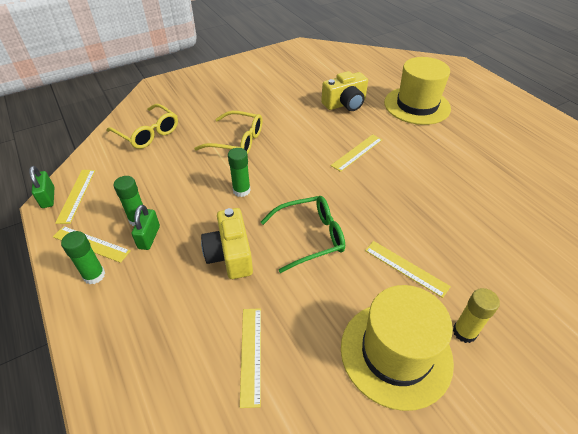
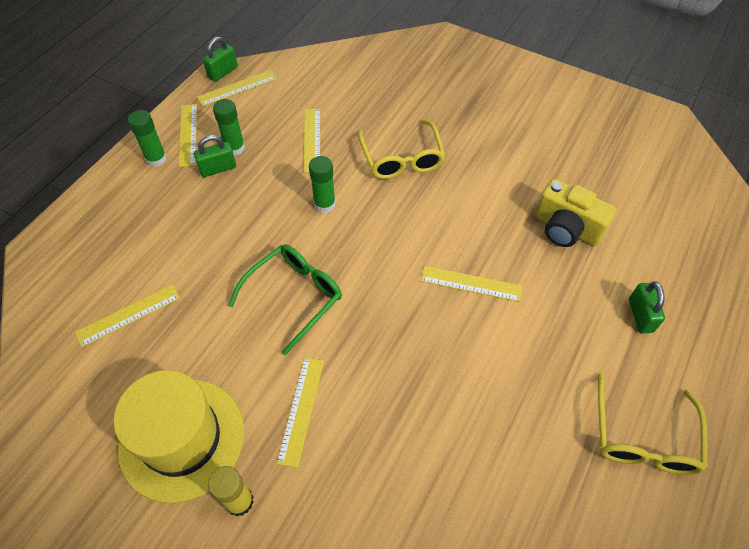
camera: 60 degrees right, 10 degrees up
(147, 133) = (357, 81): yellow glasses -> yellow glasses (643, 436)
(176, 174) = (312, 139): none -> yellow ruler
(230, 255) = (231, 241): yellow camera -> none
(309, 237) = (294, 297): green glasses -> green glasses turned 90 degrees counterclockwise
(417, 105) = (640, 315): yellow hat -> green padlock

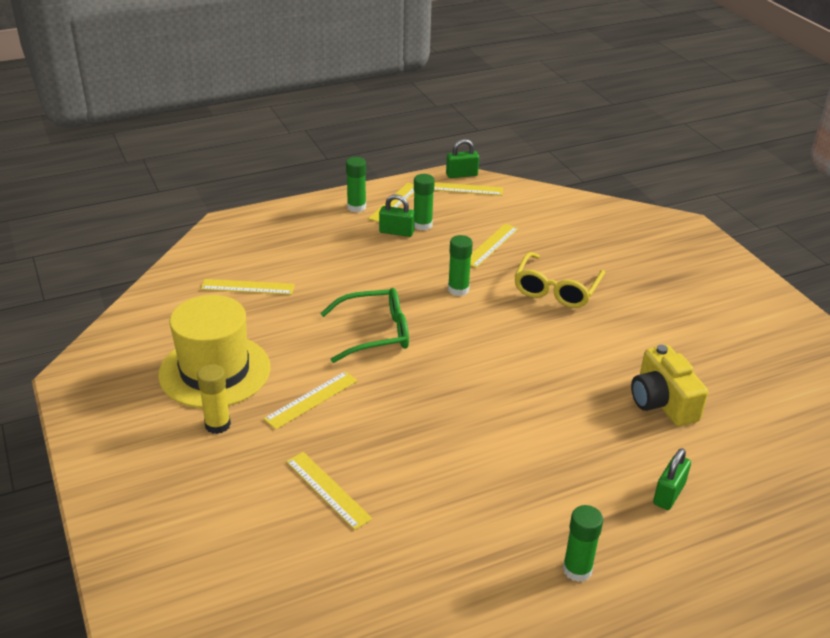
camera: 35 degrees right, 20 degrees down
(471, 283) = (529, 395): yellow ruler -> yellow ruler (328, 490)
(643, 436) = (577, 570): yellow glasses -> green glue stick

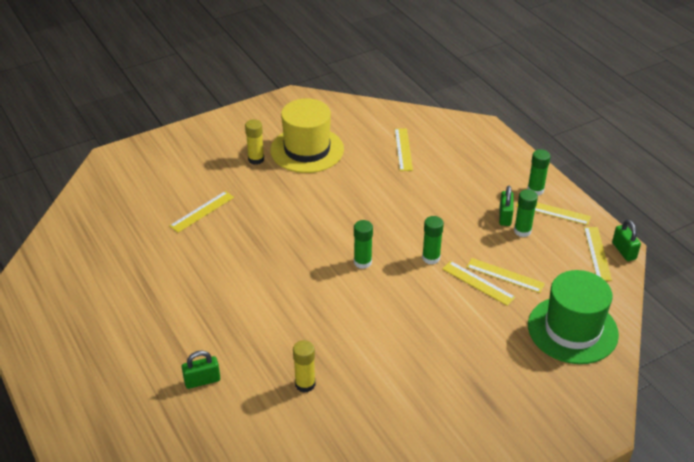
camera: 85 degrees right, 5 degrees up
(311, 400) = (284, 195): yellow ruler -> yellow ruler (478, 283)
(374, 333) = (362, 216): green glasses -> none
(556, 289) = (449, 319): yellow glasses -> none
(569, 219) = (572, 330): none -> green hat
(577, 570) = (134, 328): green glue stick -> green glue stick (362, 262)
(662, 402) = (305, 384): yellow camera -> yellow glue stick
(669, 494) = (202, 381): green padlock -> green padlock turned 45 degrees counterclockwise

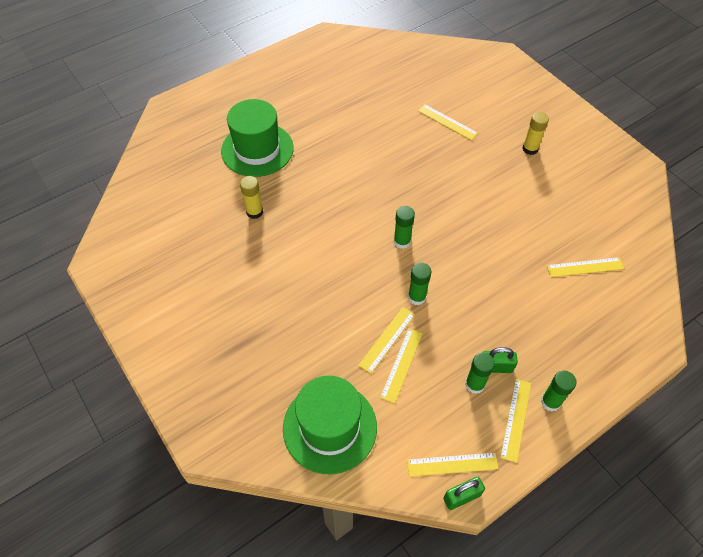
camera: 85 degrees right, 15 degrees up
(202, 381) = (257, 149): green padlock -> green hat
(307, 150) = (557, 185): yellow hat -> none

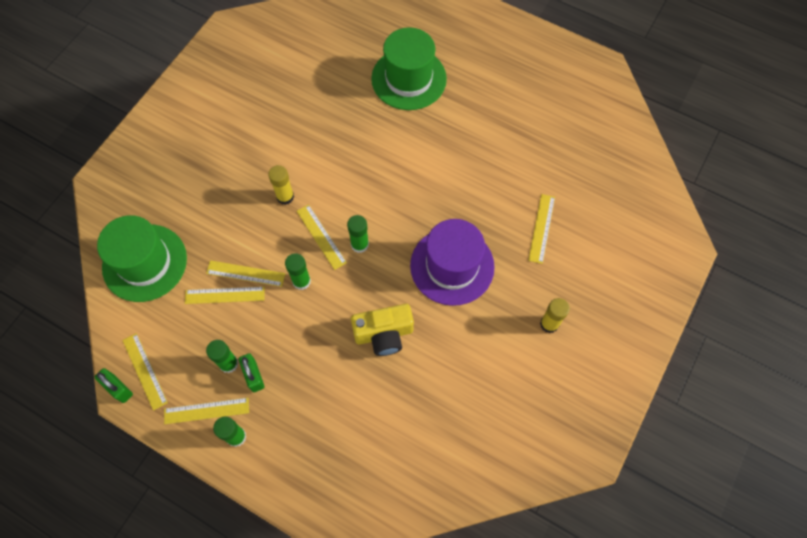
camera: 65 degrees right, 10 degrees up
(254, 212) = (334, 111): yellow glue stick -> yellow glue stick (285, 197)
(453, 187) = (452, 266): none -> purple hat
(495, 255) = (384, 334): none -> yellow camera
(585, 267) = (409, 427): yellow ruler -> yellow ruler (321, 236)

